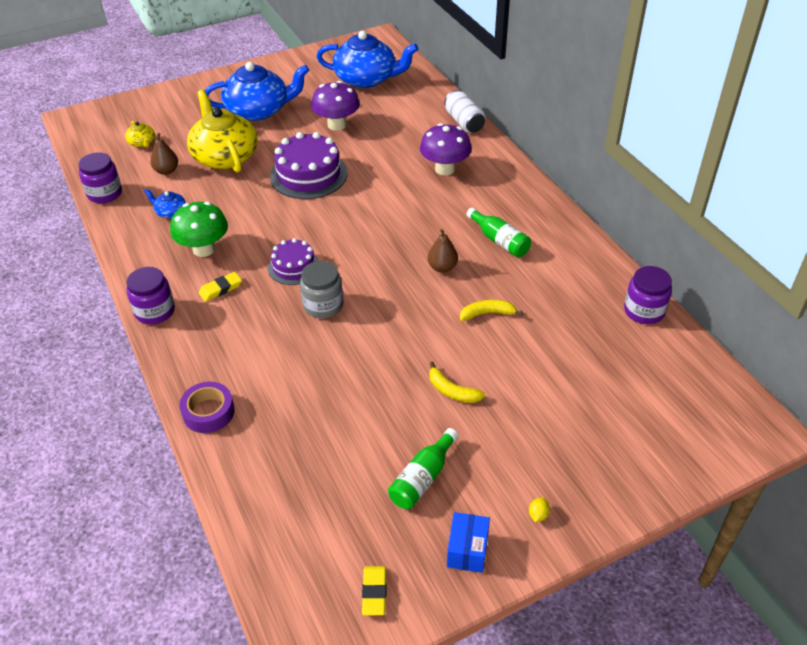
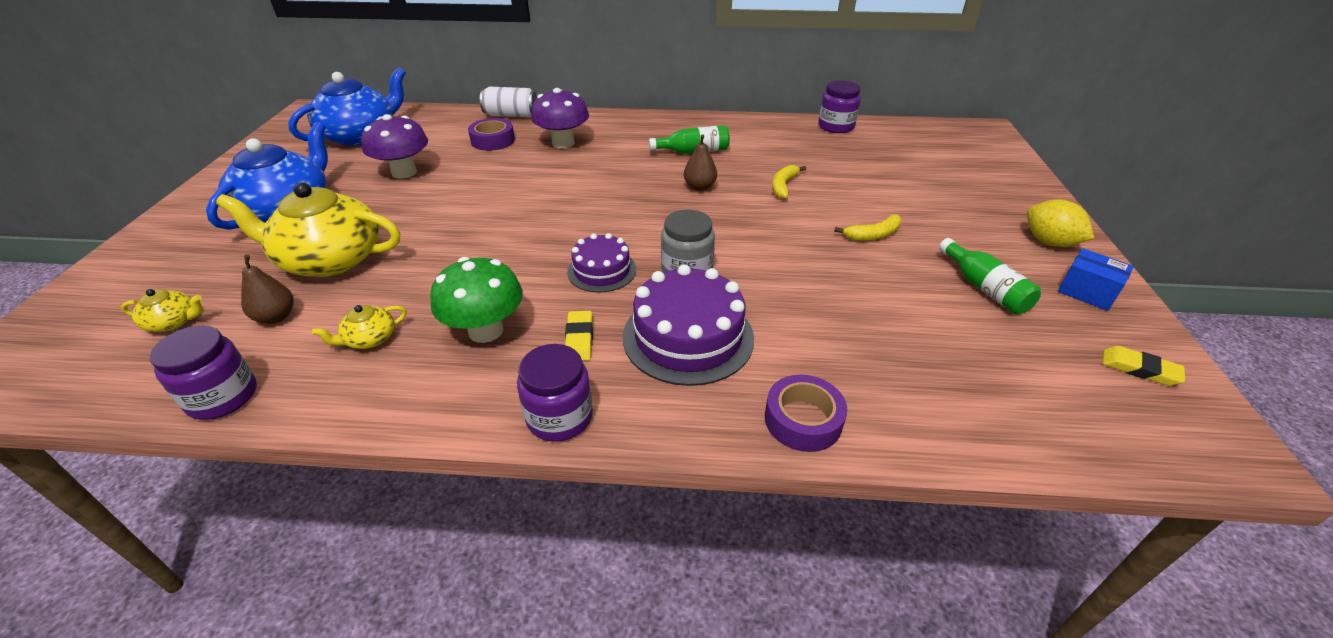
camera: 60 degrees left, 5 degrees down
(170, 212) = (369, 339): blue teapot -> yellow teapot
(308, 174) = (459, 213): purple cake -> purple cake (688, 337)
(415, 136) = (493, 140): none -> purple tape
(538, 515) = (1049, 242): yellow lemon -> yellow lemon, size x2.23

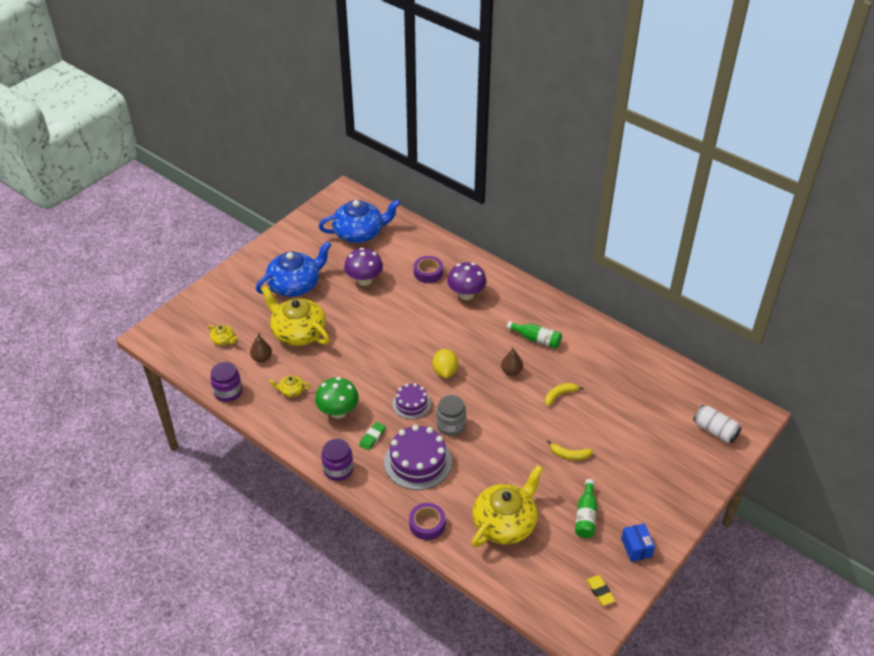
camera: 35 degrees right, 5 degrees up
(511, 115) = (456, 251): white can -> white can (715, 431)
(579, 339) = (372, 437): yellow eraser -> green eraser
(836, 126) = (653, 361): purple jar -> none
(907, 351) = (505, 523): none -> yellow teapot
(1049, 242) = (662, 512): yellow lemon -> yellow lemon (445, 371)

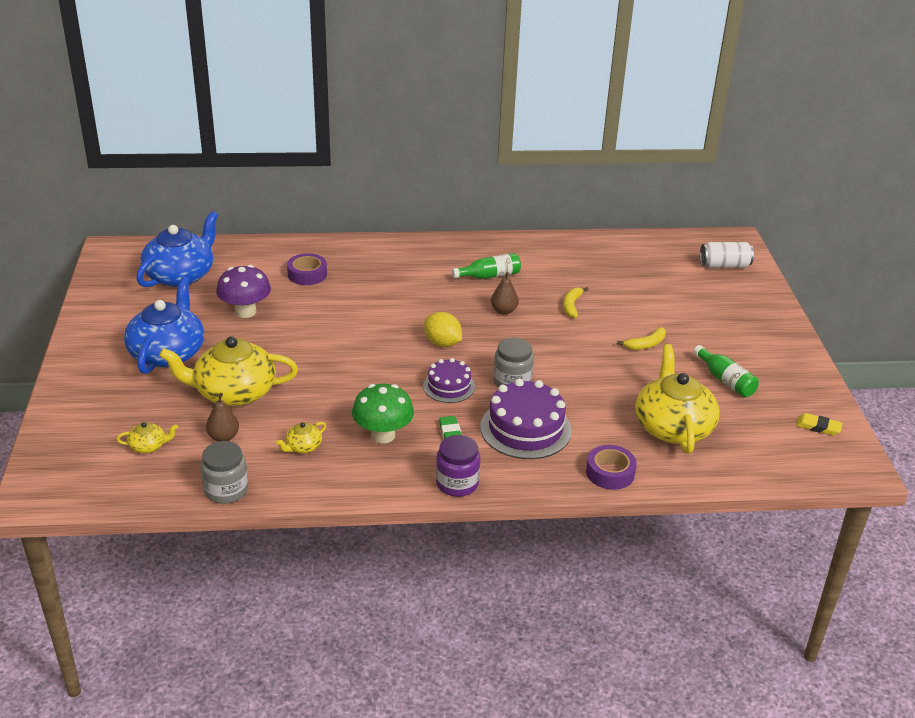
camera: 45 degrees left, 10 degrees down
(228, 392) = (226, 490): purple jar -> grey jar
(466, 294) = (372, 273): purple mushroom -> none
(636, 548) = (794, 378): blue box -> none

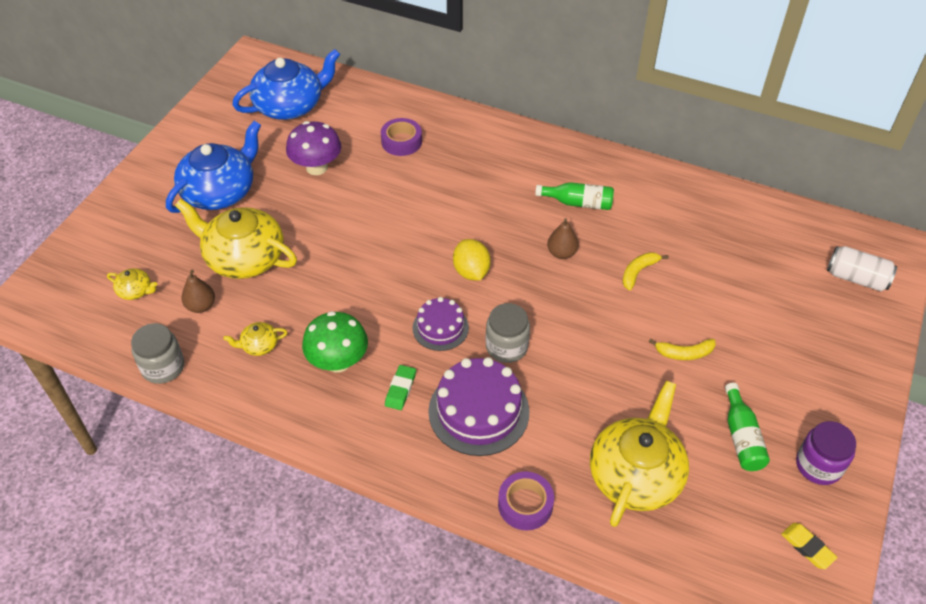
camera: 30 degrees right, 15 degrees up
(457, 483) = (366, 450): purple jar -> purple jar (818, 465)

